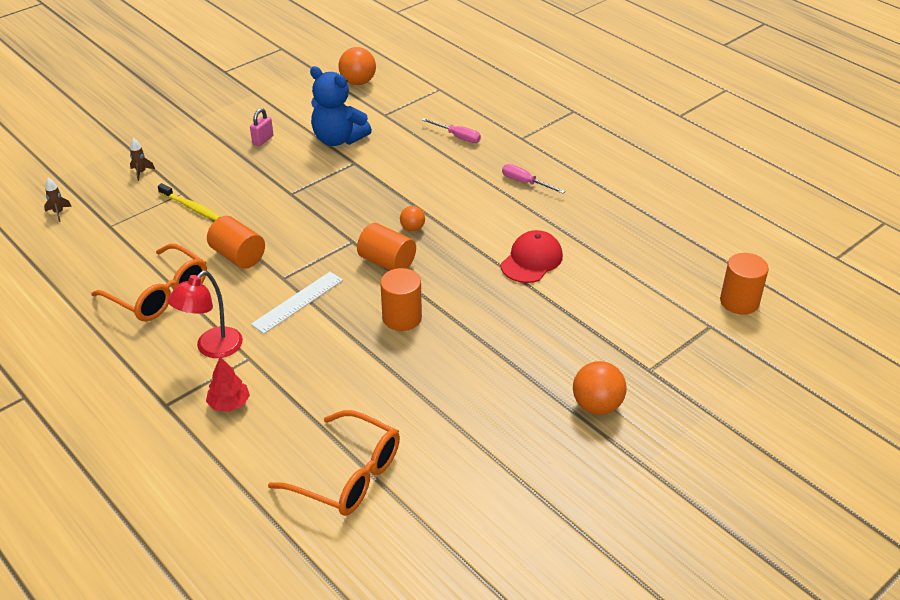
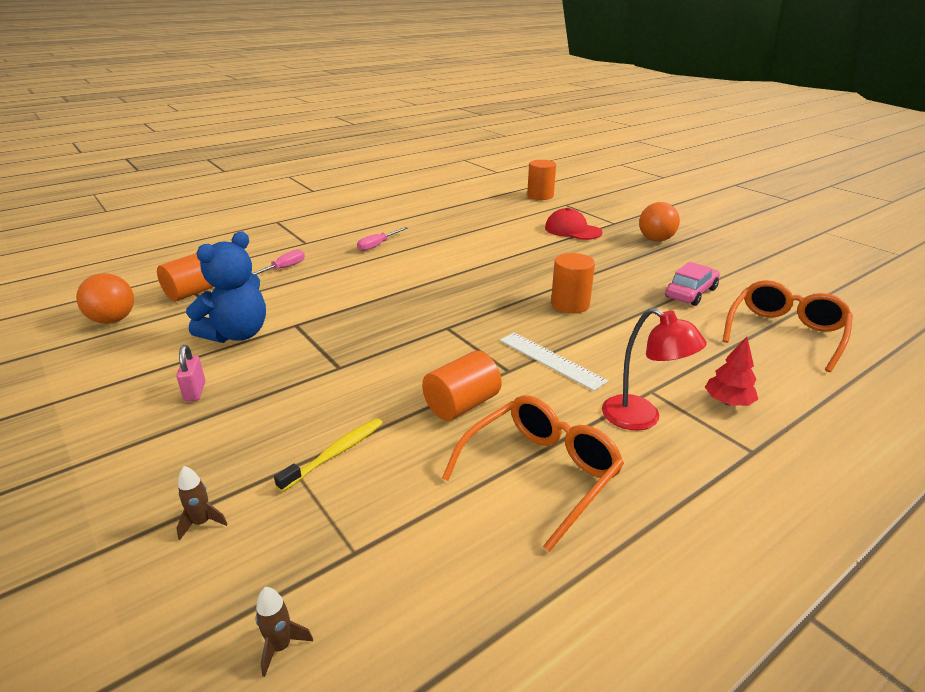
camera: 85 degrees left, 10 degrees down
(263, 140) = (195, 391): pink padlock -> pink padlock turned 45 degrees clockwise
(387, 262) = (485, 309): orange cylinder -> orange cylinder (193, 292)
(412, 228) = (432, 295): orange ball -> none
(437, 414) = (691, 293): none -> pink car
(531, 260) = (490, 249): red cap -> red cap (572, 230)

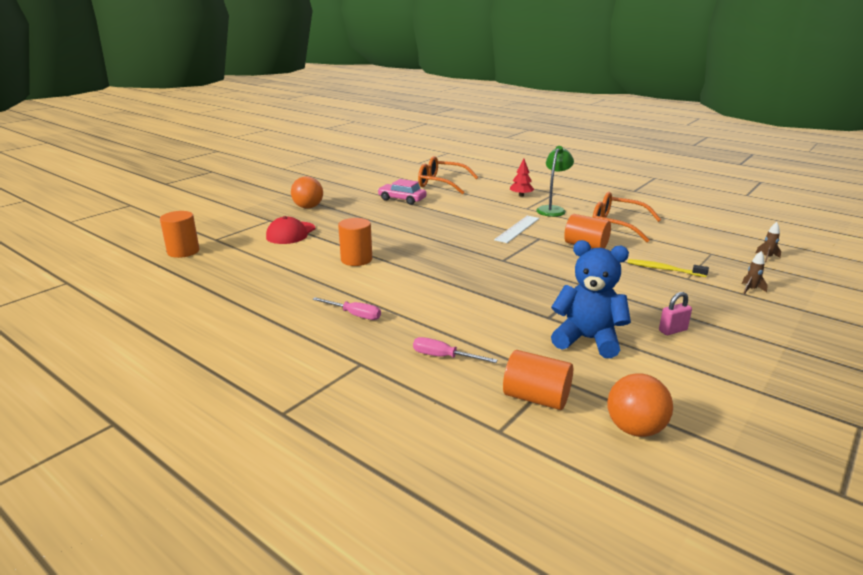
camera: 105 degrees left, 5 degrees down
(570, 304) = (440, 228): orange cylinder -> orange cylinder (356, 259)
(641, 418) = (552, 209): red lamp -> green lamp

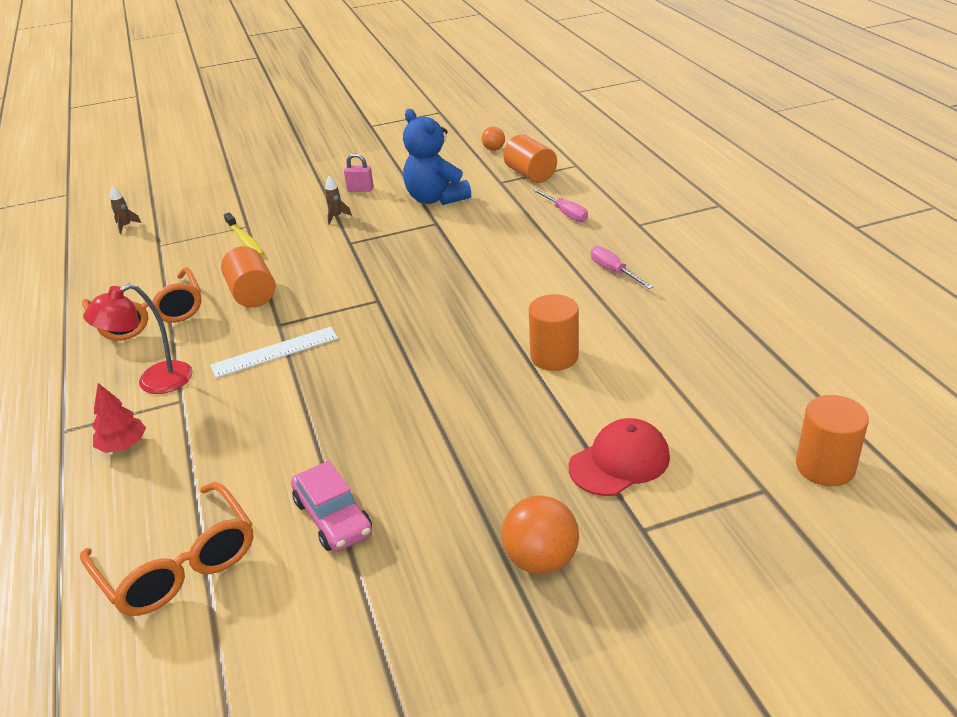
camera: 145 degrees left, 10 degrees up
(552, 209) = (154, 382): green lamp -> red lamp
(635, 429) = (493, 149): orange ball -> orange ball, size x0.57
(750, 290) = (226, 202): brown rocket -> brown rocket (336, 217)

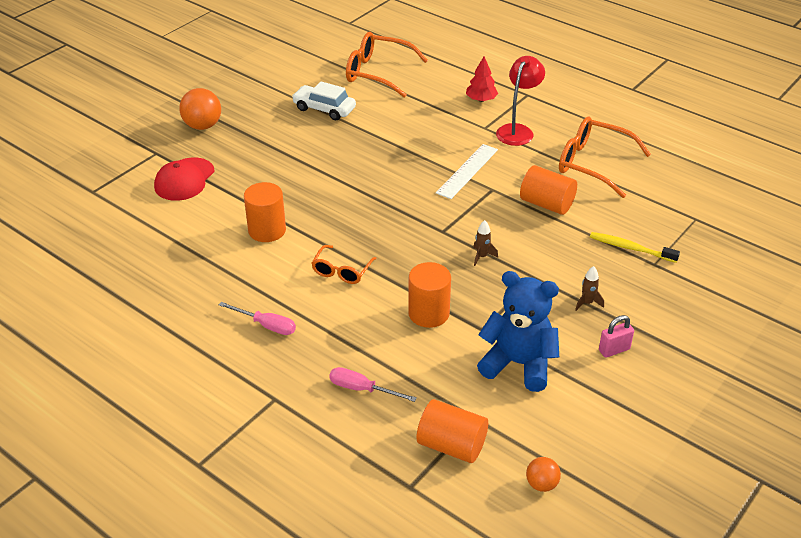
camera: 145 degrees right, 5 degrees up
(126, 226) = (760, 226): brown rocket -> brown rocket (482, 256)
(333, 517) = (324, 109): pink car -> white car
(508, 294) = (342, 271): none -> orange glasses
(825, 466) = (57, 215): orange cylinder -> orange cylinder (428, 313)

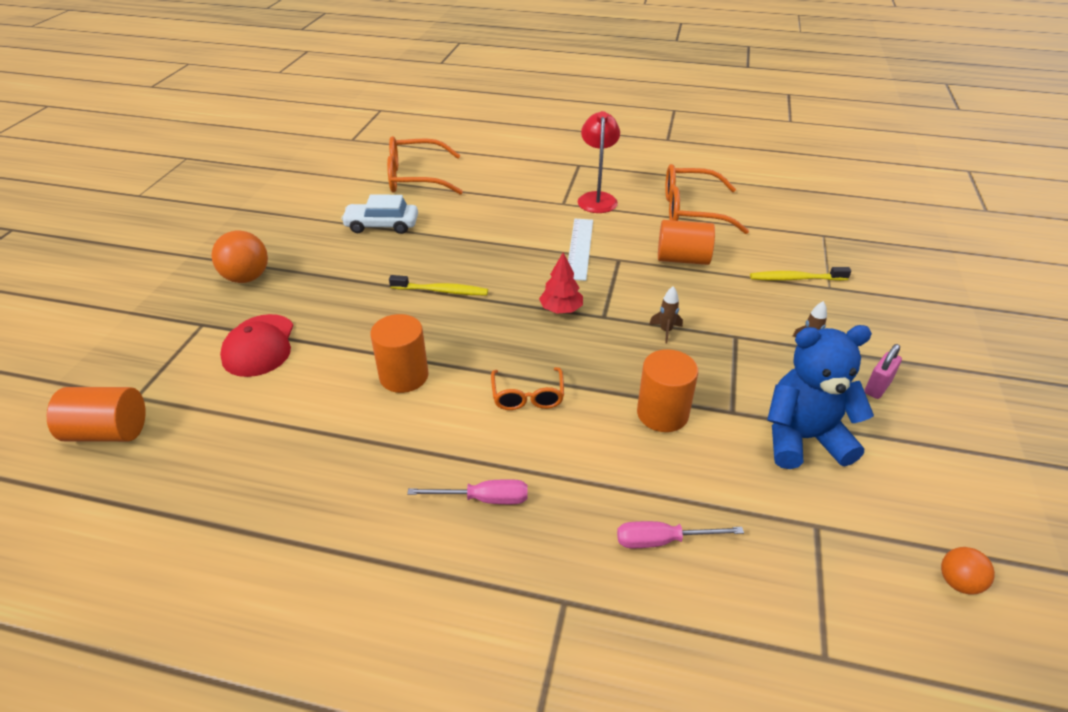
camera: 25 degrees left, 0 degrees up
(334, 175) = (441, 291): none -> yellow toothbrush
(451, 445) = (822, 574): orange cylinder -> orange cylinder (108, 432)
(481, 100) = (539, 179): red tree -> red tree (561, 309)

